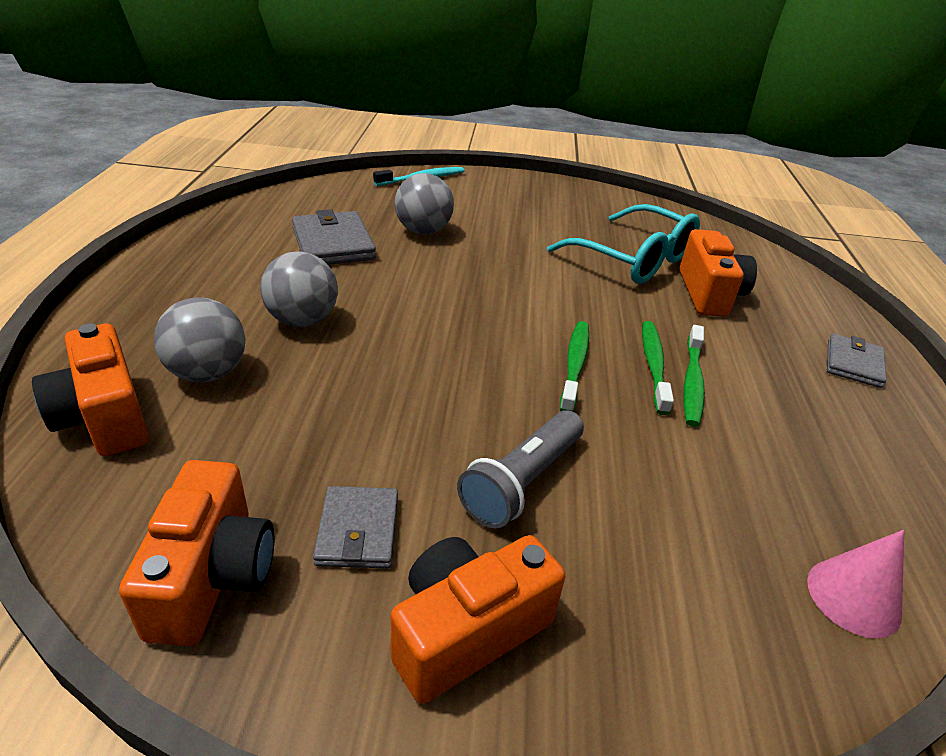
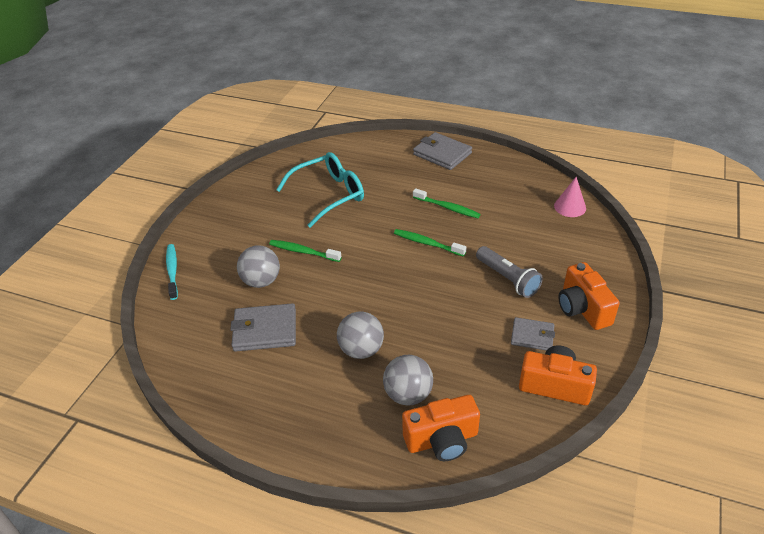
camera: 70 degrees left, 5 degrees up
(653, 365) = (432, 216): green toothbrush -> green toothbrush (303, 252)
(709, 294) = (373, 178): orange camera -> none
(853, 364) = (442, 154): grey wallet -> grey wallet, size x1.57

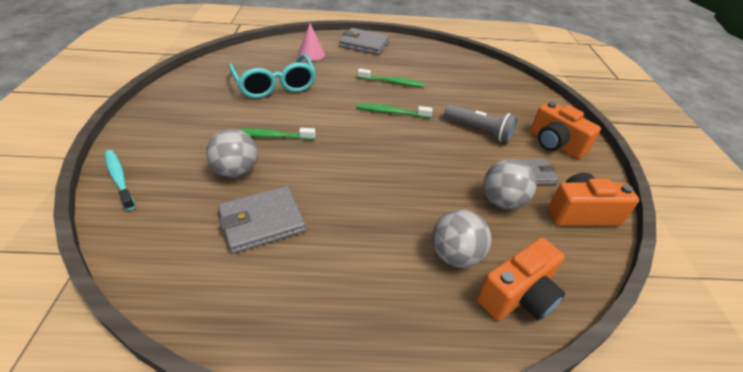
camera: 25 degrees left, 0 degrees up
(328, 195) = (275, 85): turquoise glasses -> turquoise glasses turned 120 degrees clockwise
(361, 350) = (381, 220): grey ball -> grey ball (502, 201)
(570, 207) = (490, 71): pink cone -> pink cone (311, 54)

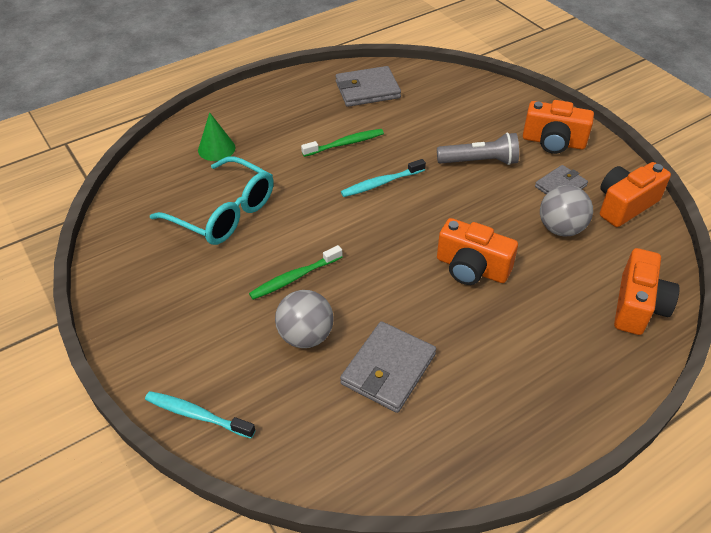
camera: 30 degrees left, 5 degrees up
(311, 54) = (216, 149): pink cone -> green cone
(364, 44) = (261, 104): grey wallet -> grey wallet (367, 90)
(391, 112) = (381, 183): green toothbrush -> turquoise toothbrush
(398, 191) = (471, 268): none -> orange camera
(455, 255) = (568, 300): grey ball -> none

